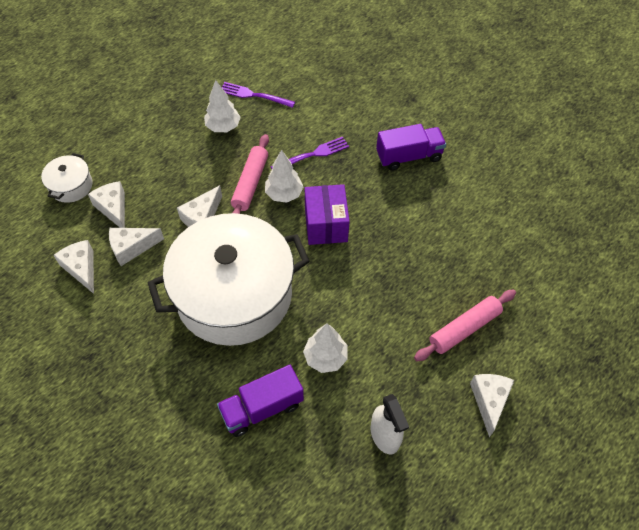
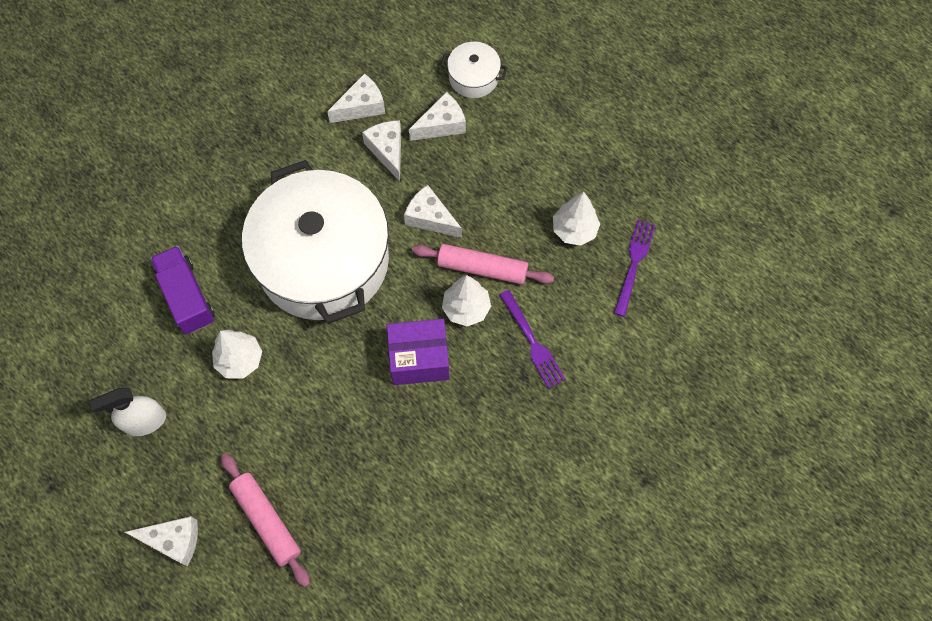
camera: 90 degrees right, 10 degrees up
(408, 156) = (534, 468): purple truck -> none

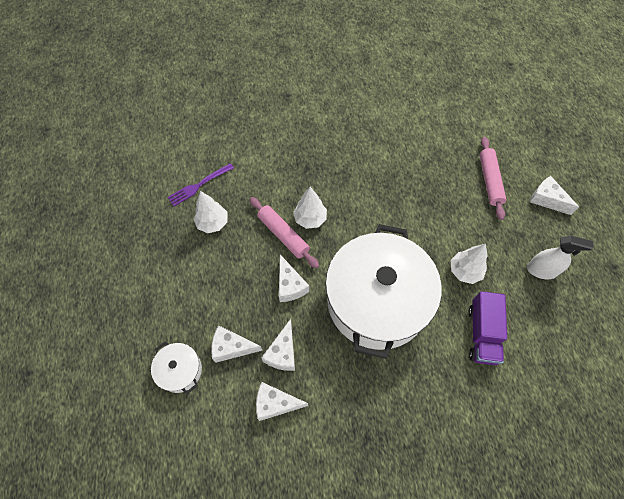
camera: 145 degrees left, 5 degrees down
(419, 359) = (356, 209): purple box -> none
(532, 342) = (288, 181): purple fork -> none

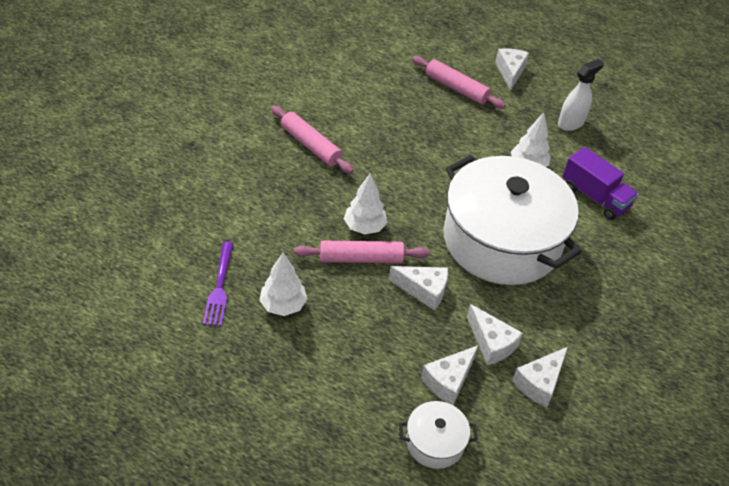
camera: 55 degrees left, 15 degrees down
(347, 146) = (311, 145): none -> pink rolling pin
(547, 199) = (510, 72): white cheese -> white cheese turned 105 degrees clockwise

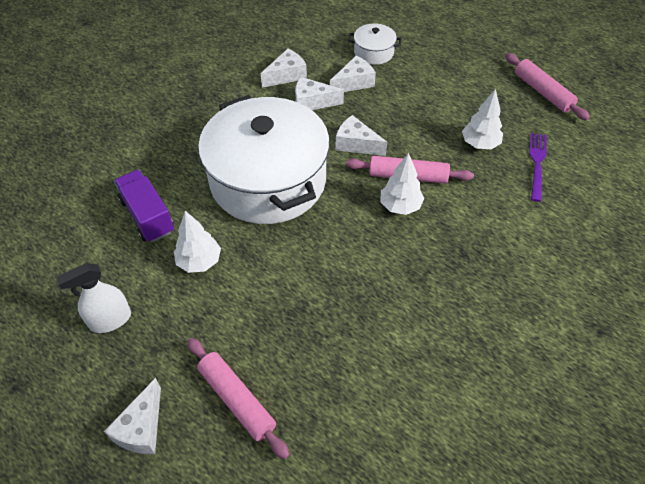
camera: 165 degrees left, 5 degrees up
(311, 145) = (451, 315): pink rolling pin -> pink rolling pin (542, 92)
(491, 343) = (312, 102): white cheese -> white cheese turned 60 degrees counterclockwise

